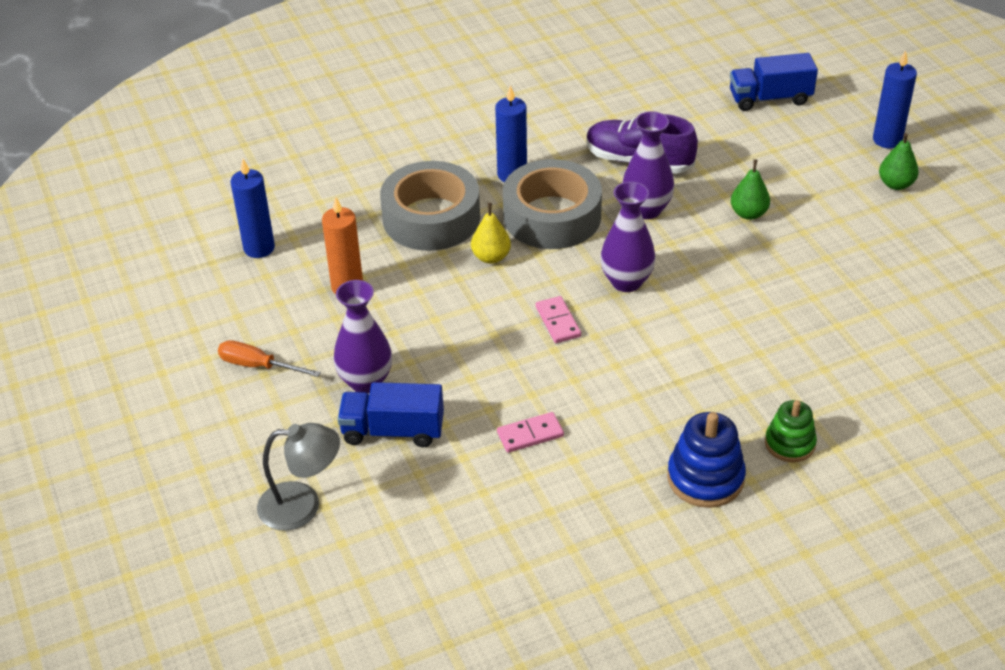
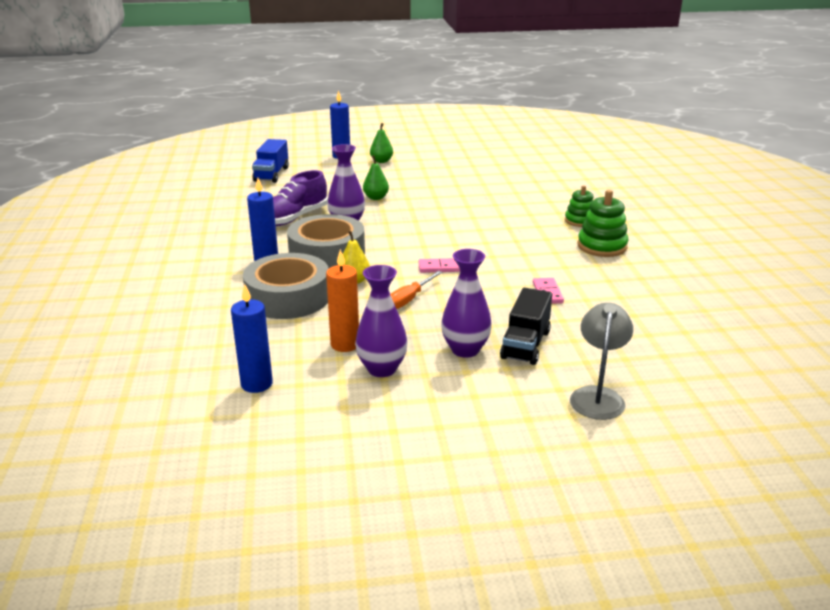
camera: 75 degrees left, 15 degrees down
(258, 366) = (419, 401): orange screwdriver -> orange screwdriver (409, 299)
(393, 431) = (525, 344): blue truck -> black truck
(626, 282) = (414, 240): purple vase -> purple vase (382, 369)
(705, 478) = (602, 246): blue stacking toy -> green stacking toy

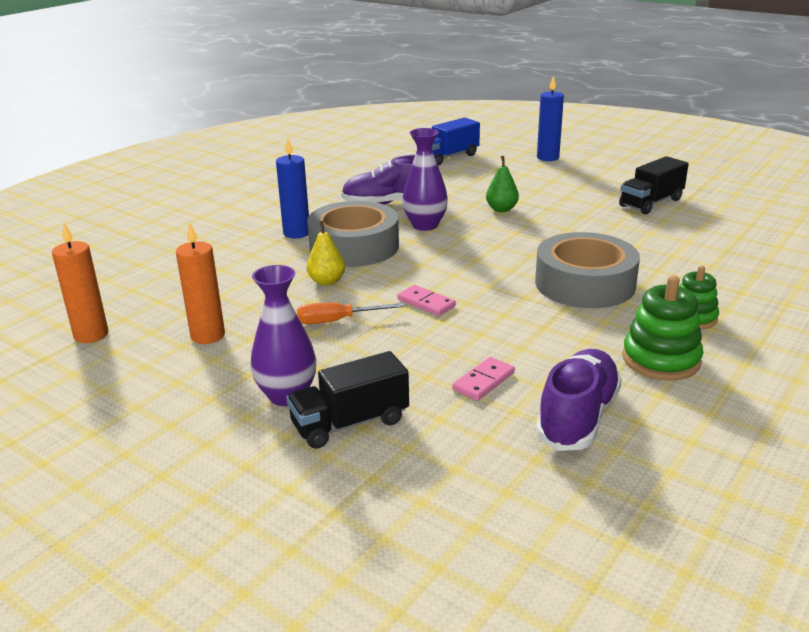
camera: 45 degrees right, 0 degrees up
(256, 384) = (91, 335): blue candle -> orange candle
(288, 297) = (249, 273): grey tape -> grey tape (584, 284)
(381, 161) = (579, 174): green pear -> none
(382, 369) = (190, 373): purple vase -> none
(453, 166) = (651, 203): none -> black truck
(597, 396) = (308, 522): grey lamp -> none
(616, 288) = (577, 417): none -> purple shoe

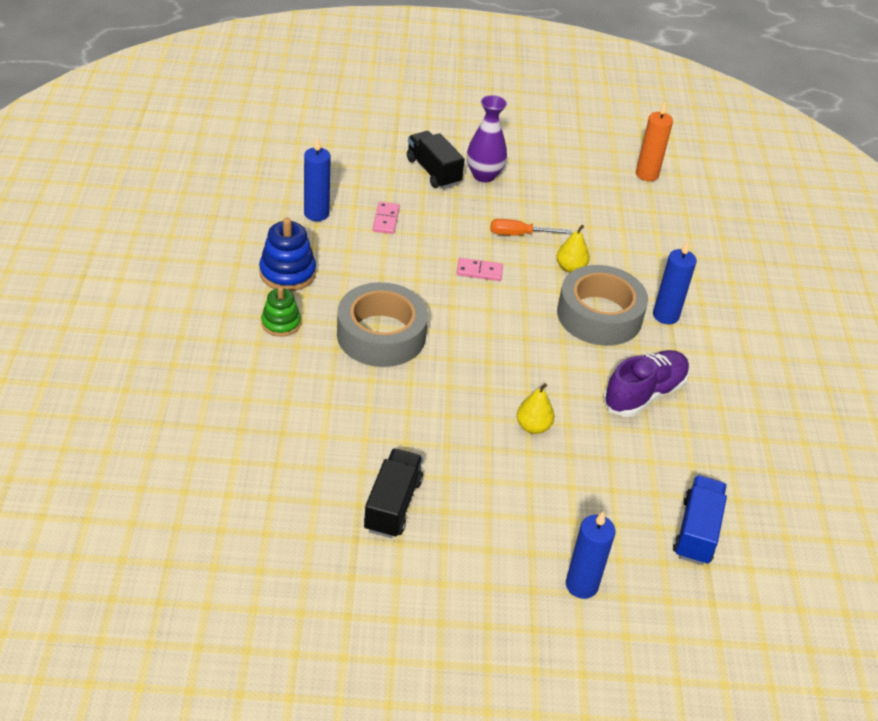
camera: 140 degrees right, 15 degrees up
(208, 336) = (581, 196): orange candle -> none
(337, 321) = (519, 234): orange screwdriver -> orange screwdriver turned 135 degrees counterclockwise
(350, 423) = (433, 171): black truck -> black truck turned 60 degrees counterclockwise
(425, 225) = (576, 369): purple vase -> none
(501, 209) = (533, 426): green pear -> yellow pear
(577, 417) = (316, 214): purple shoe -> blue candle
(661, 360) = (287, 273): green stacking toy -> blue stacking toy

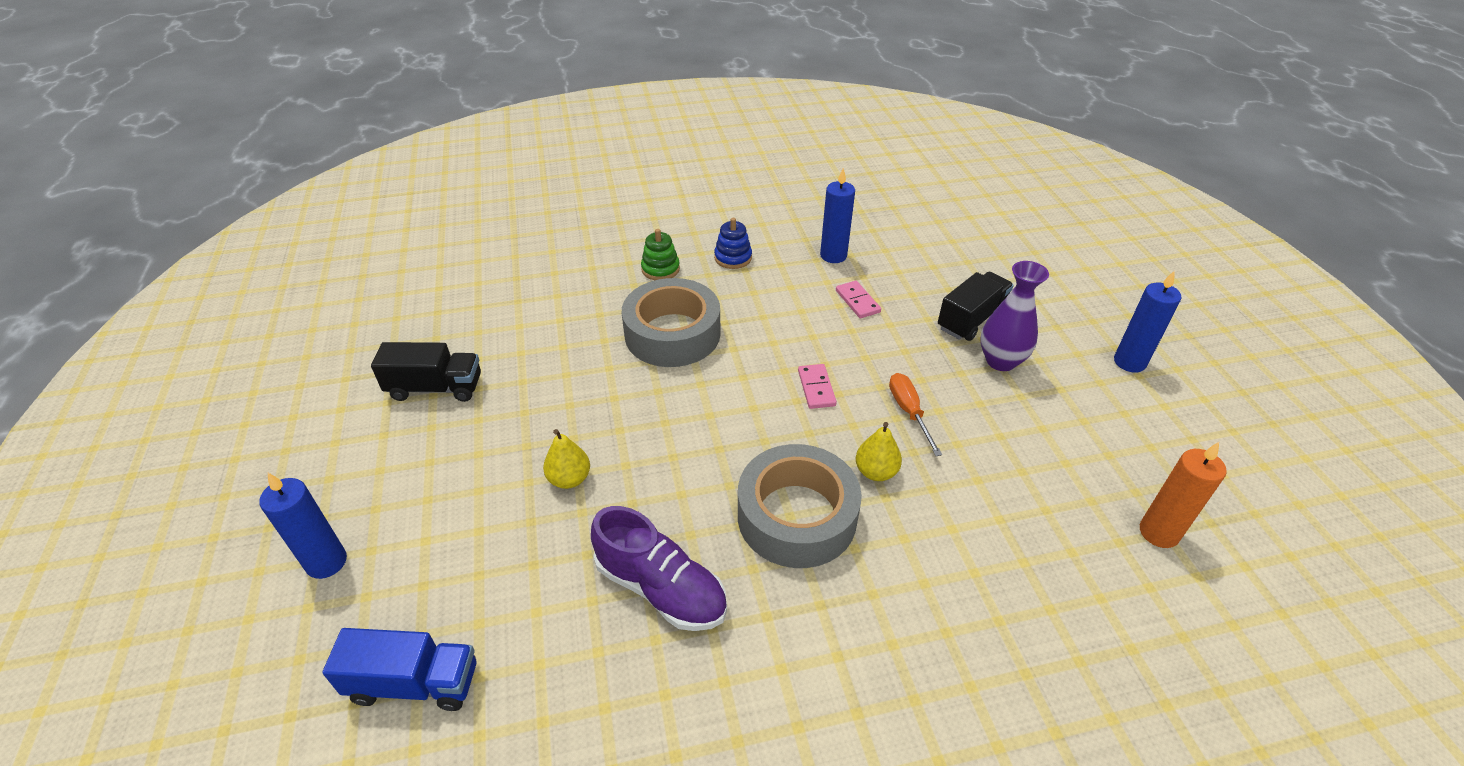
camera: 80 degrees right, 0 degrees up
(287, 273) = (733, 258): blue stacking toy -> blue stacking toy, size x0.67
(386, 219) = (857, 301): pink domino -> pink domino turned 75 degrees clockwise
(665, 315) = (836, 596): blue candle -> blue candle (1129, 362)

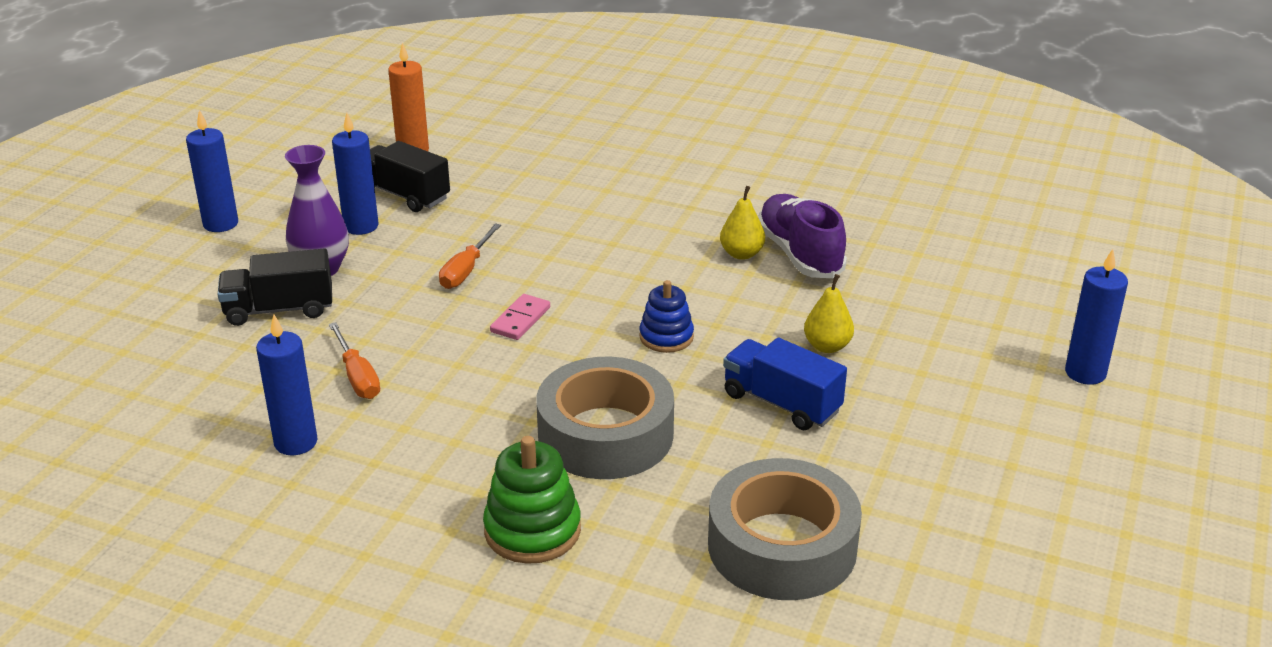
camera: 145 degrees left, 10 degrees down
(414, 683) = (1017, 276): blue truck -> blue truck (781, 403)
(435, 388) = (934, 493): black truck -> black truck (404, 195)
(660, 269) = (532, 530): green stacking toy -> green stacking toy, size x1.50
(733, 258) = (419, 501): blue stacking toy -> blue stacking toy (666, 337)
(796, 516) = (652, 250): grey tape -> grey tape (782, 546)
(857, 301) = (357, 377): pink domino -> orange screwdriver
(876, 472) = (554, 248): yellow pear -> yellow pear (741, 254)
(1042, 413) = (361, 226): none -> blue candle

